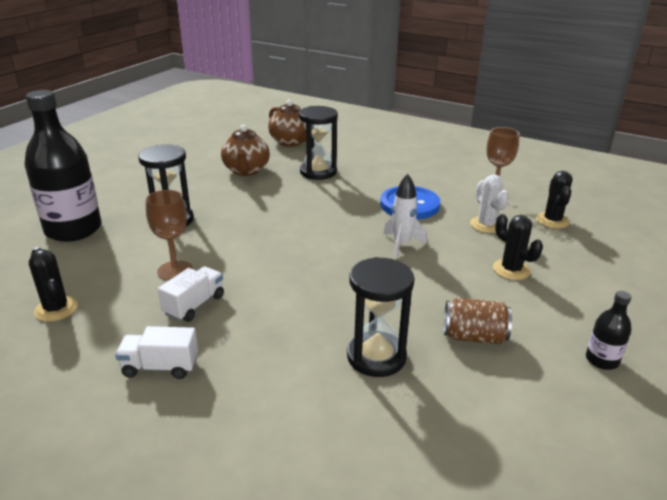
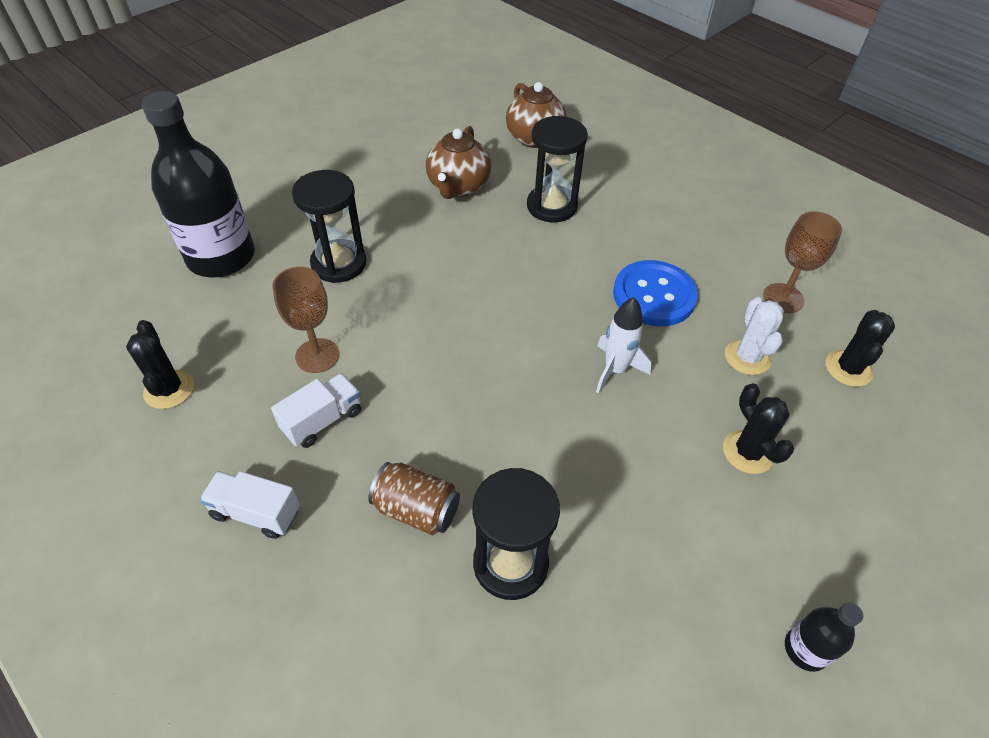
camera: 15 degrees right, 20 degrees up
(474, 336) = (648, 562): brown can -> brown can (416, 509)

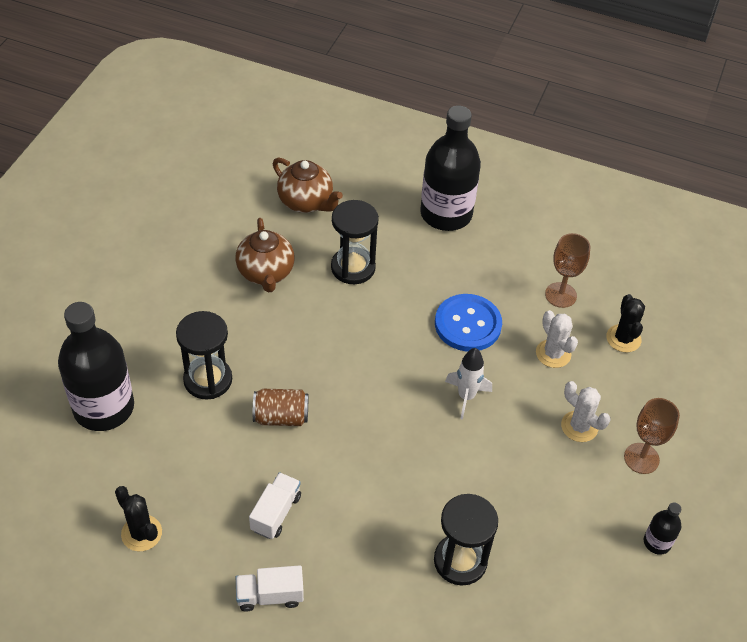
camera: 25 degrees left, 0 degrees up
(317, 355) = (240, 464): brown goblet -> brown goblet (641, 458)
(416, 509) = (380, 550): brown can -> brown can (281, 417)
(680, 185) = (446, 214): none -> black bottle
(748, 452) = (579, 426): black cactus -> white cactus

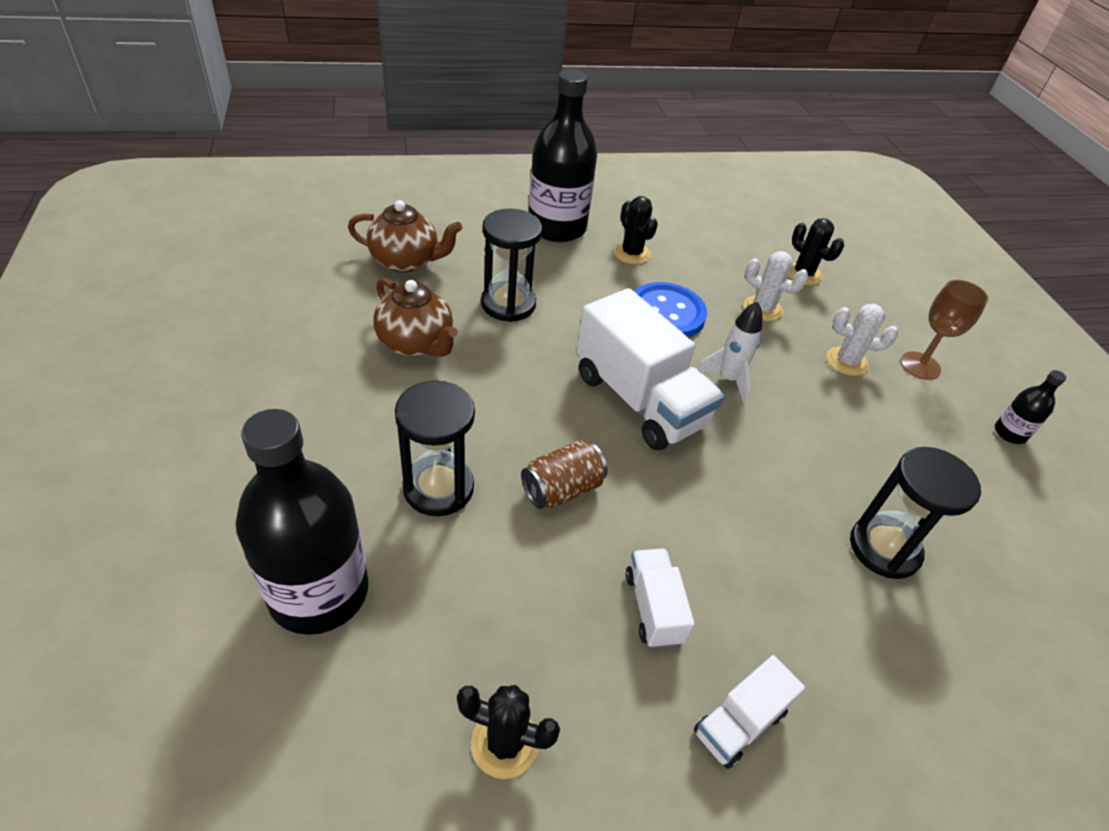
camera: 35 degrees left, 5 degrees down
(385, 382) = (639, 400): none -> white truck
(487, 261) = (631, 253): none -> black cactus
(560, 295) = (719, 258): brown goblet -> none

